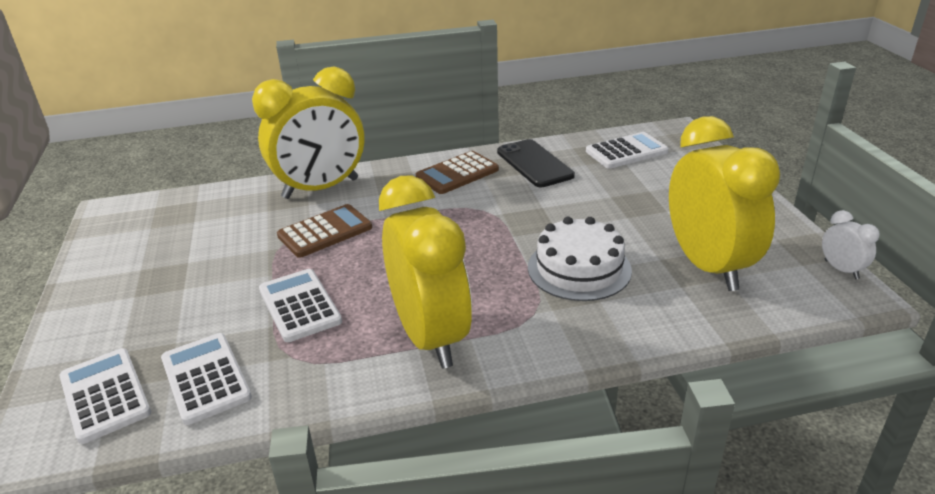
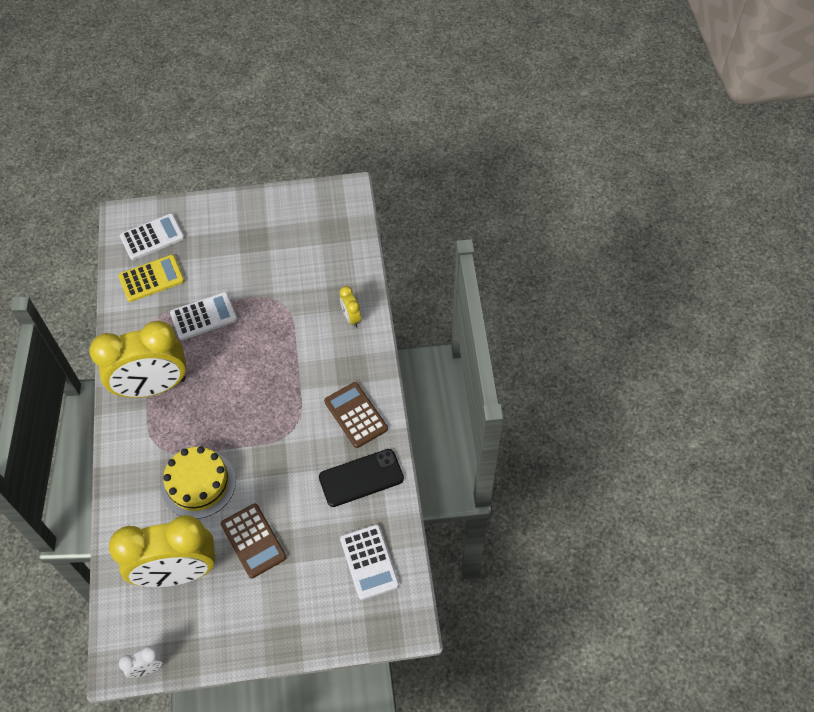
camera: 95 degrees right, 25 degrees up
(206, 378) = (151, 279): white calculator -> yellow calculator
(321, 188) = (351, 317): yellow clock -> yellow clock, size x0.41
(325, 232) = (286, 324): brown calculator -> brown calculator (253, 541)
(579, 268) = (198, 483): white cake -> yellow cake

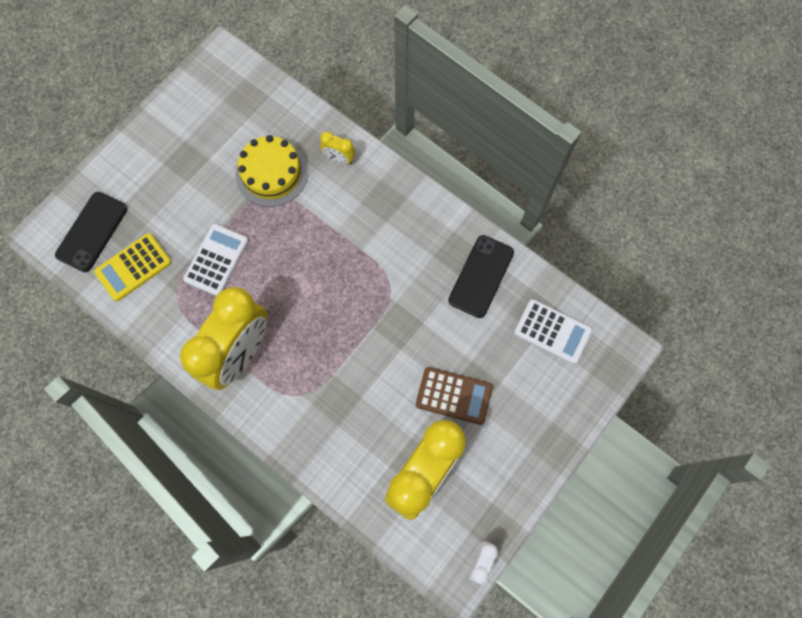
camera: 45 degrees left, 15 degrees up
(151, 279) = (133, 267): yellow calculator -> yellow calculator turned 150 degrees counterclockwise
(152, 237) = (92, 232): white calculator -> black phone
(198, 483) = (364, 393): yellow cake -> yellow cake (271, 173)
(356, 415) = (426, 232): brown calculator -> none

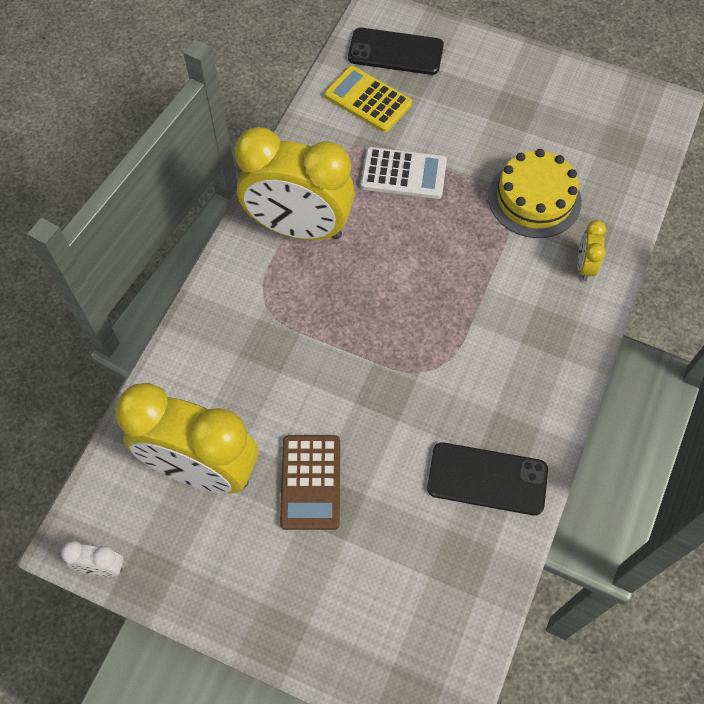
camera: 75 degrees right, 10 degrees down
(552, 332) = (438, 596): white calculator -> none

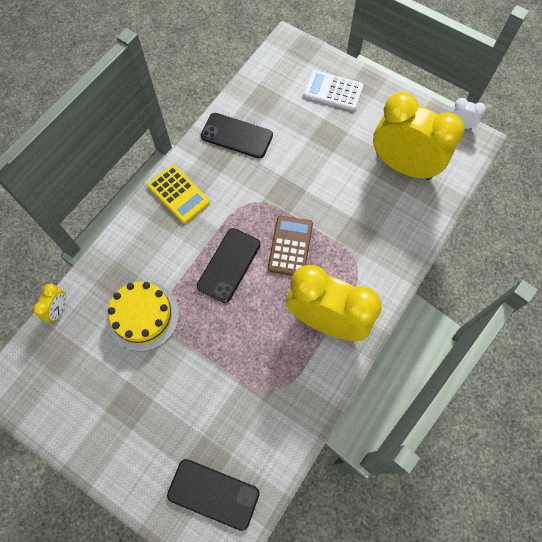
camera: 170 degrees left, 5 degrees up
(310, 482) = (339, 149): brown calculator -> brown calculator (290, 246)
(368, 100) = (250, 439): yellow calculator -> yellow calculator (178, 194)
(403, 174) = (237, 356): white calculator -> white calculator (333, 91)
(442, 275) = (229, 265): none -> black phone
(584, 266) = (128, 256): yellow clock -> yellow clock (58, 310)

